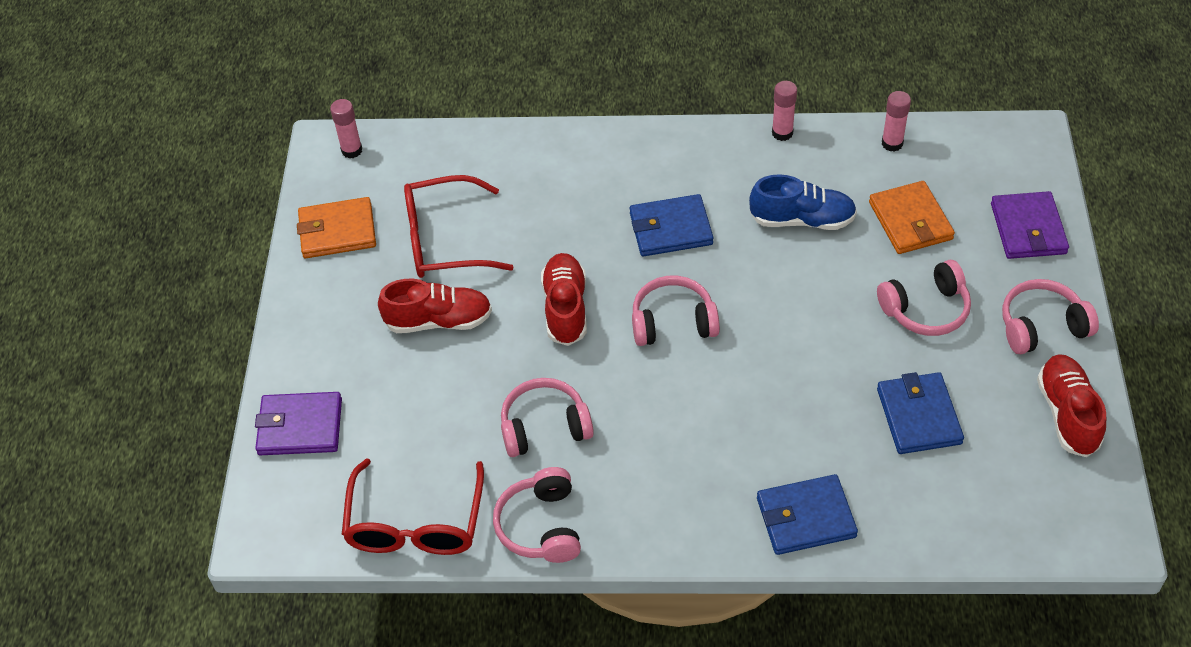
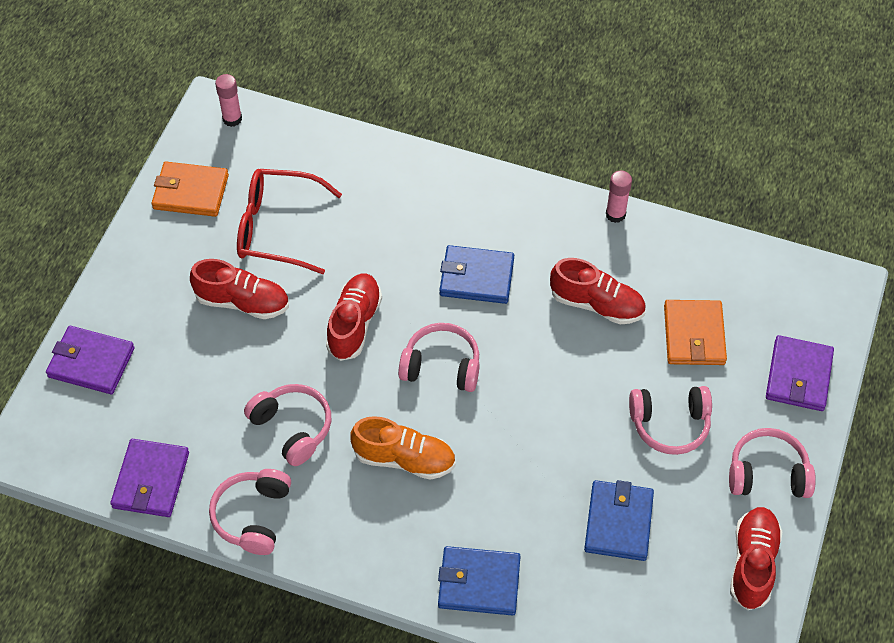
camera: 15 degrees right, 5 degrees up
(415, 524) = (151, 480): red glasses -> purple wallet
(544, 427) = (292, 428): pink headphones -> pink headphones turned 45 degrees clockwise
(675, 422) = (404, 459): none -> orange shoe
(802, 220) = (596, 304): blue shoe -> red shoe
(892, 143) = (711, 254): pink glue stick -> none

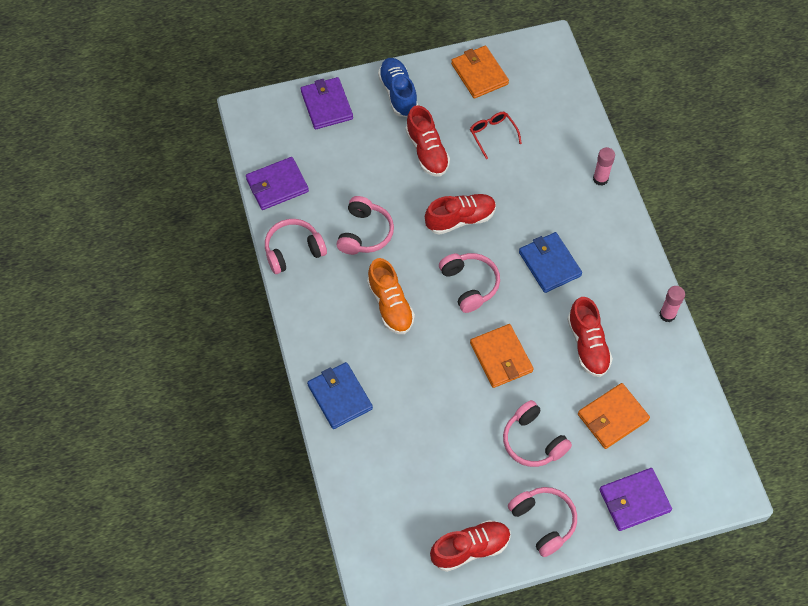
camera: 55 degrees right, 5 degrees up
(143, 282) = (398, 93): none -> blue shoe
(232, 119) = (550, 59): pink glue stick -> pink glue stick (600, 179)
(277, 228) = (492, 134): red glasses -> red glasses, size x0.55
(551, 392) = (501, 357): none -> orange wallet
(618, 522) = (439, 451): blue wallet -> none

